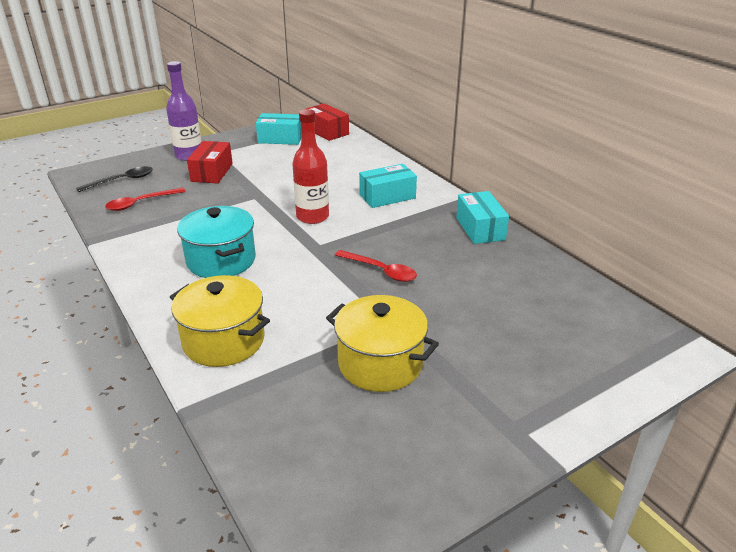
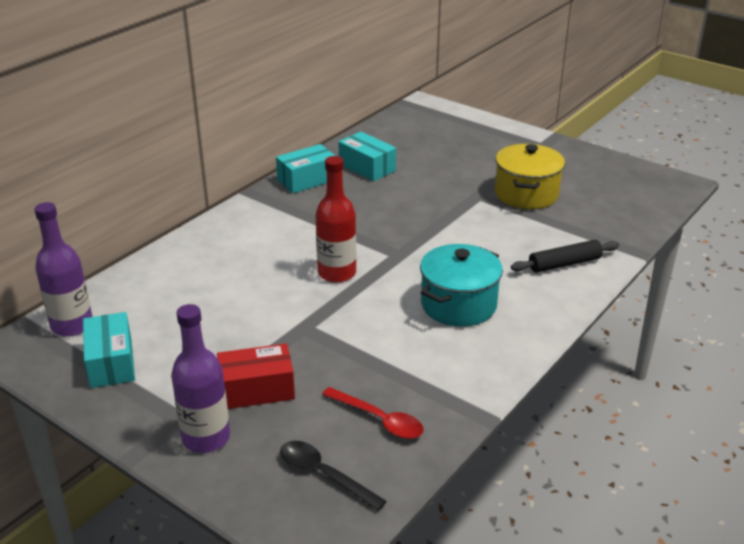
camera: 110 degrees left, 0 degrees up
(224, 341) = (564, 264): yellow pot -> black rolling pin
(327, 131) = (72, 325): red box -> purple bottle
(381, 271) = (411, 215): red spoon -> none
(387, 196) = (265, 237): turquoise box -> turquoise box (367, 167)

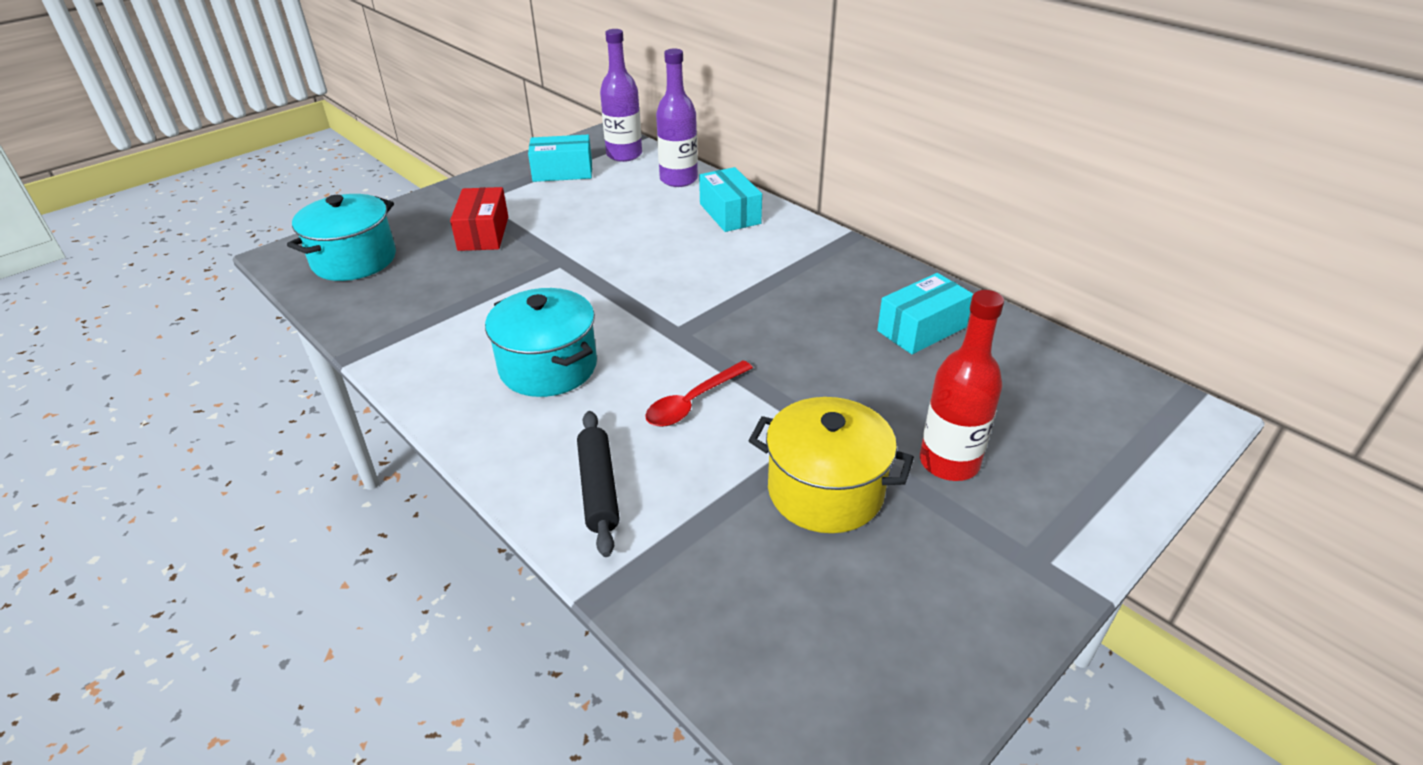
camera: 100 degrees right, 5 degrees up
(206, 438) = (440, 211): purple bottle -> purple bottle (678, 179)
(307, 180) = (883, 277): turquoise box -> turquoise box (730, 213)
(324, 474) = (354, 260): black spoon -> turquoise pot
(337, 273) = (652, 285): red bottle -> red bottle (949, 462)
(379, 420) = (396, 292): red spoon -> red spoon (693, 402)

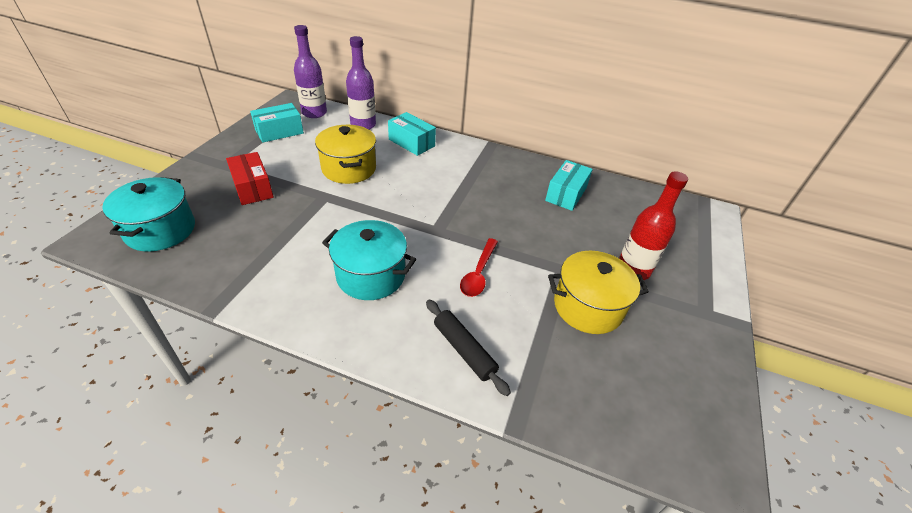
camera: 30 degrees left, 5 degrees up
(617, 232) = (349, 169): none -> yellow pot

